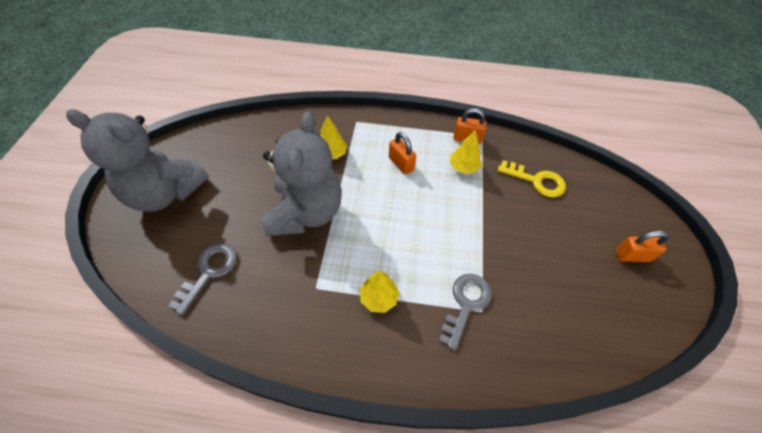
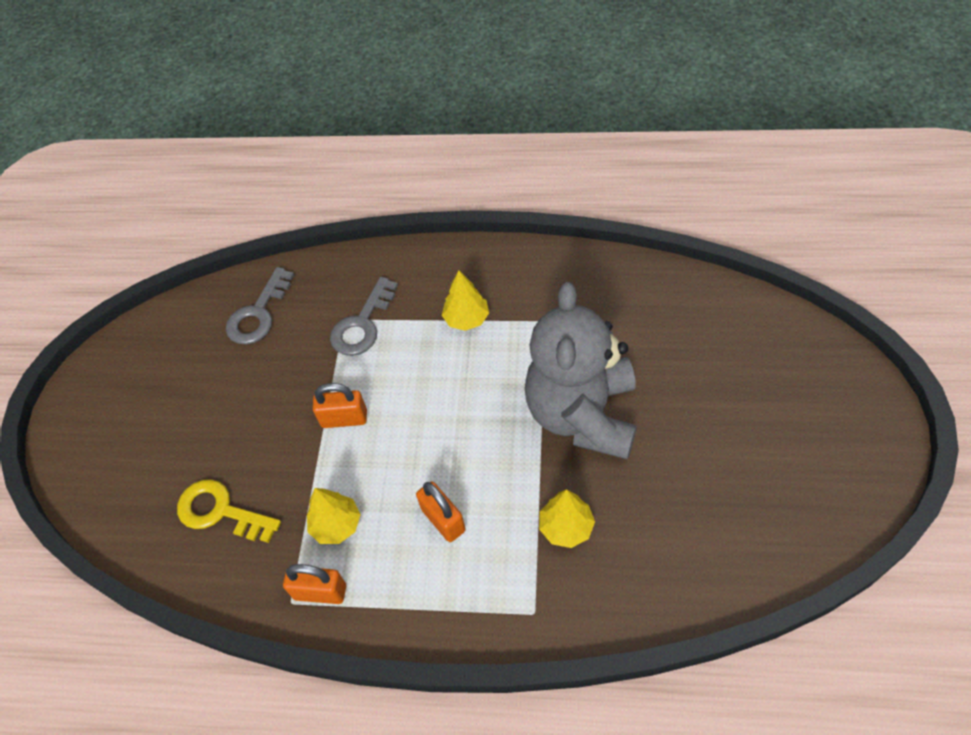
camera: 175 degrees left, 0 degrees up
(165, 193) = (810, 421): grey teddy bear -> none
(209, 272) = (684, 323): grey key -> grey key (258, 314)
(632, 255) = (131, 405): orange padlock -> orange padlock (344, 419)

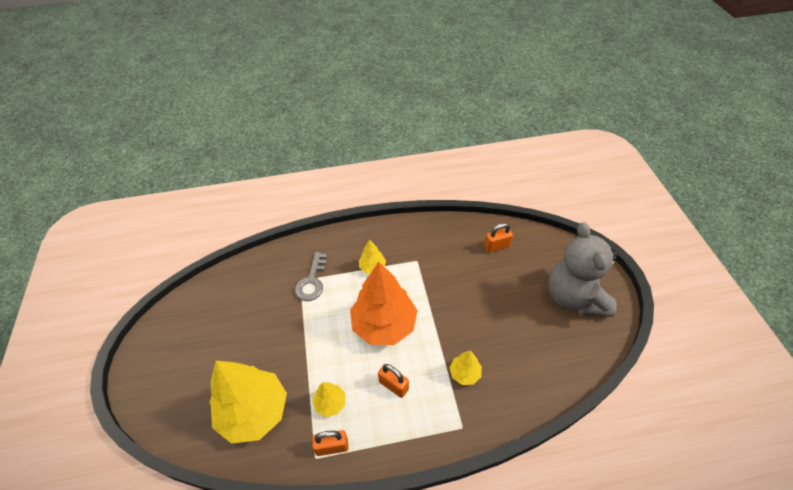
camera: 20 degrees left, 5 degrees down
(220, 511) = (254, 412): yellow key -> yellow tree
(258, 314) = (245, 287): grey key -> none
(344, 419) = (317, 339): orange padlock -> orange padlock (497, 246)
(457, 419) = (384, 325): none -> orange tree
(582, 415) = (454, 308): grey teddy bear -> grey teddy bear (574, 298)

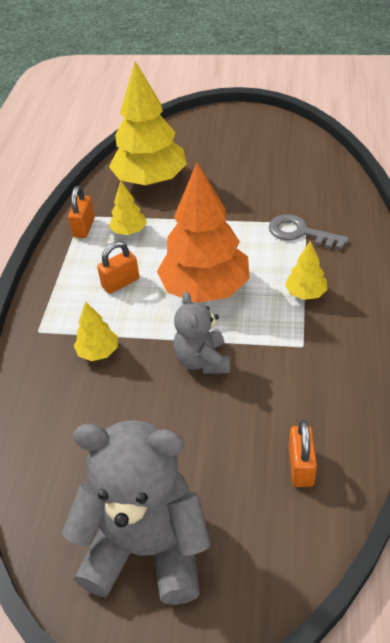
camera: 110 degrees right, 5 degrees down
(447, 308) = (202, 360): none -> grey teddy bear

